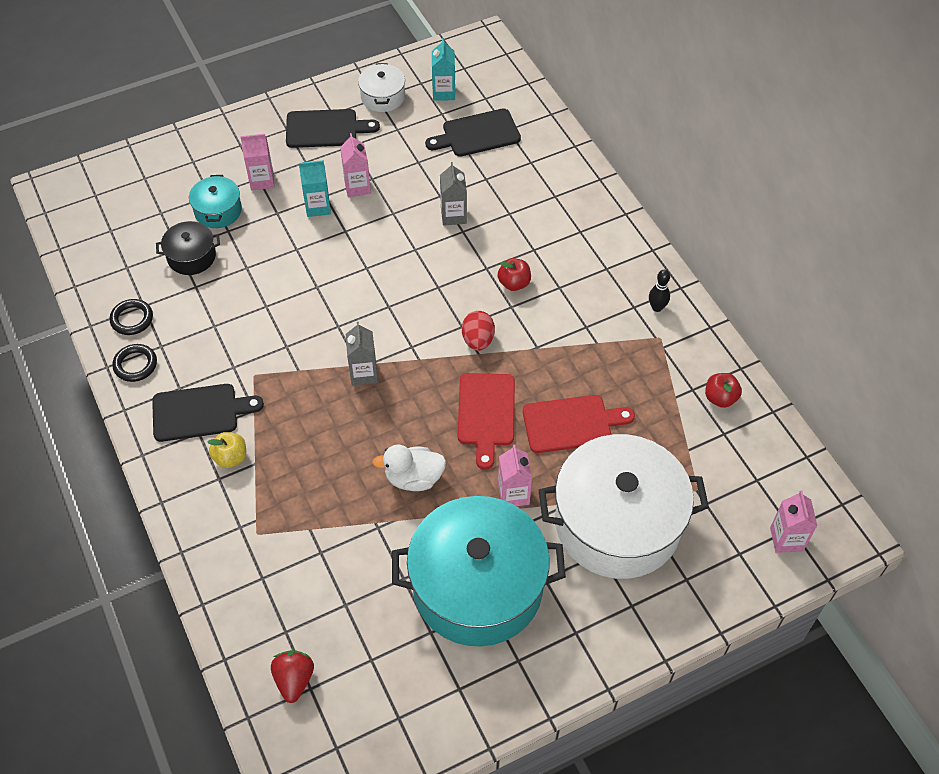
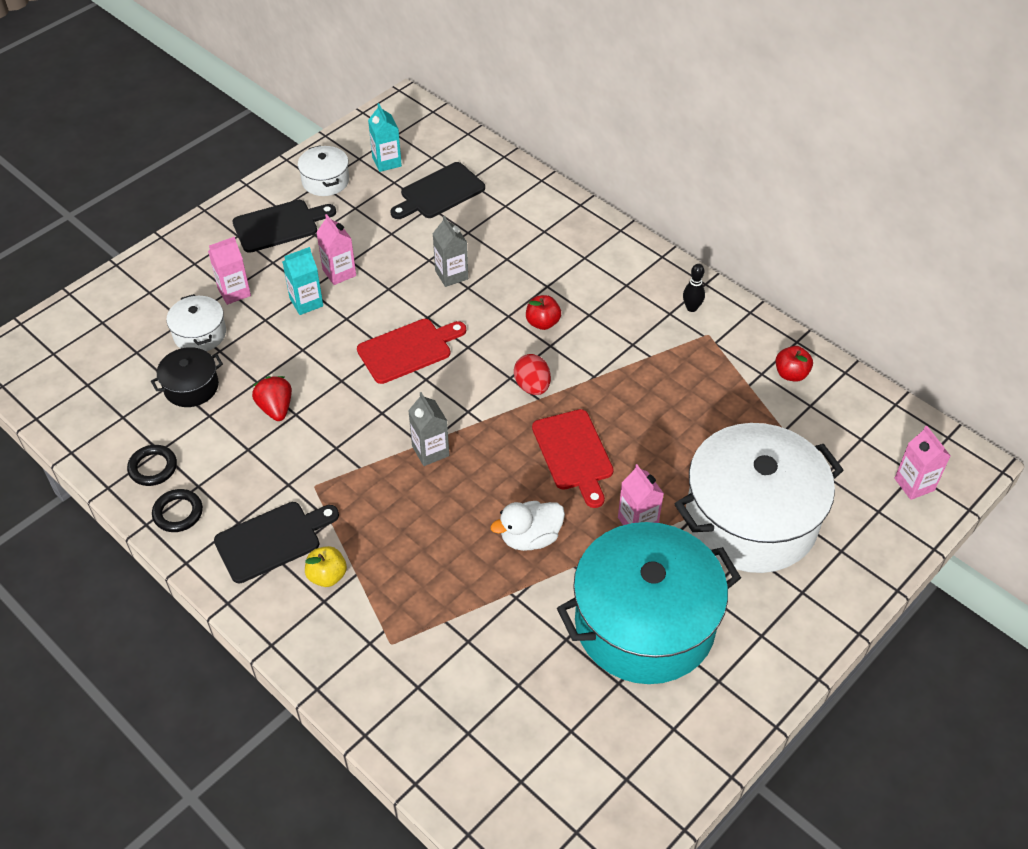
camera: 20 degrees left, 5 degrees down
(218, 211) = (200, 334): turquoise pot -> white pot
(294, 680) = (500, 778): red strawberry -> red strawberry (276, 408)
(571, 424) = (662, 438): red cutting board -> red cutting board (408, 350)

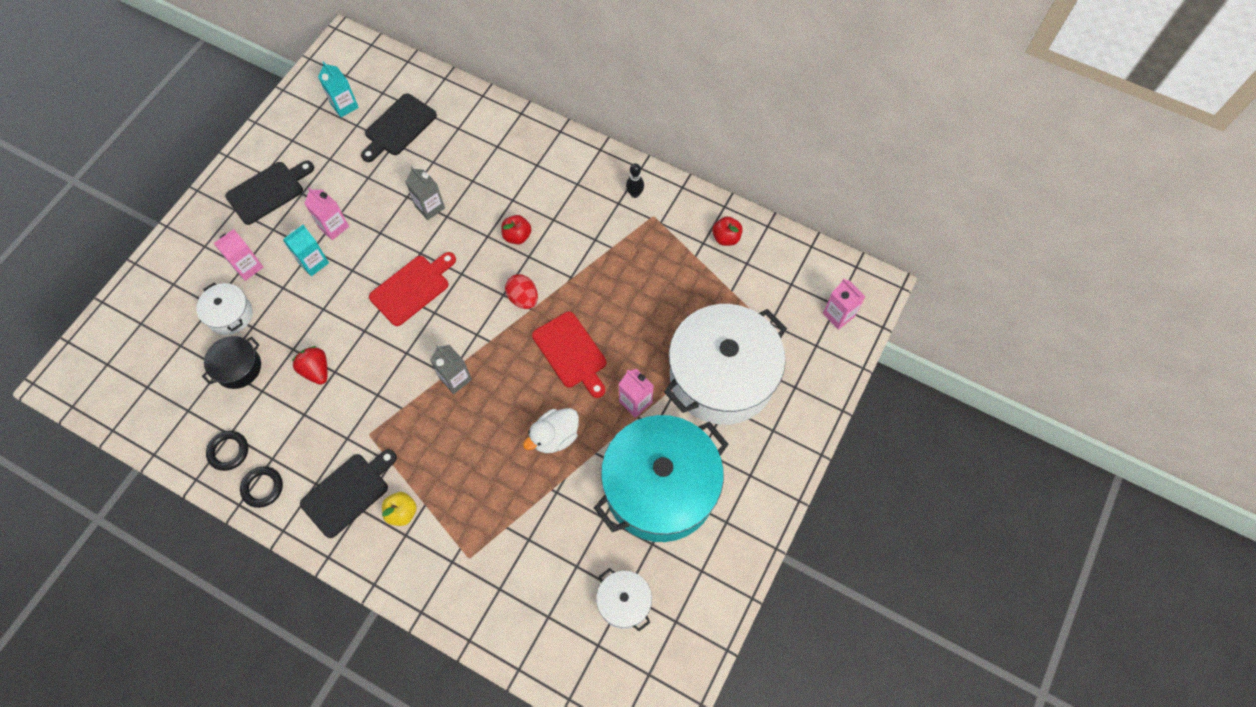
camera: 15 degrees left, 15 degrees up
(325, 181) = (296, 137): white pot -> white pot (624, 602)

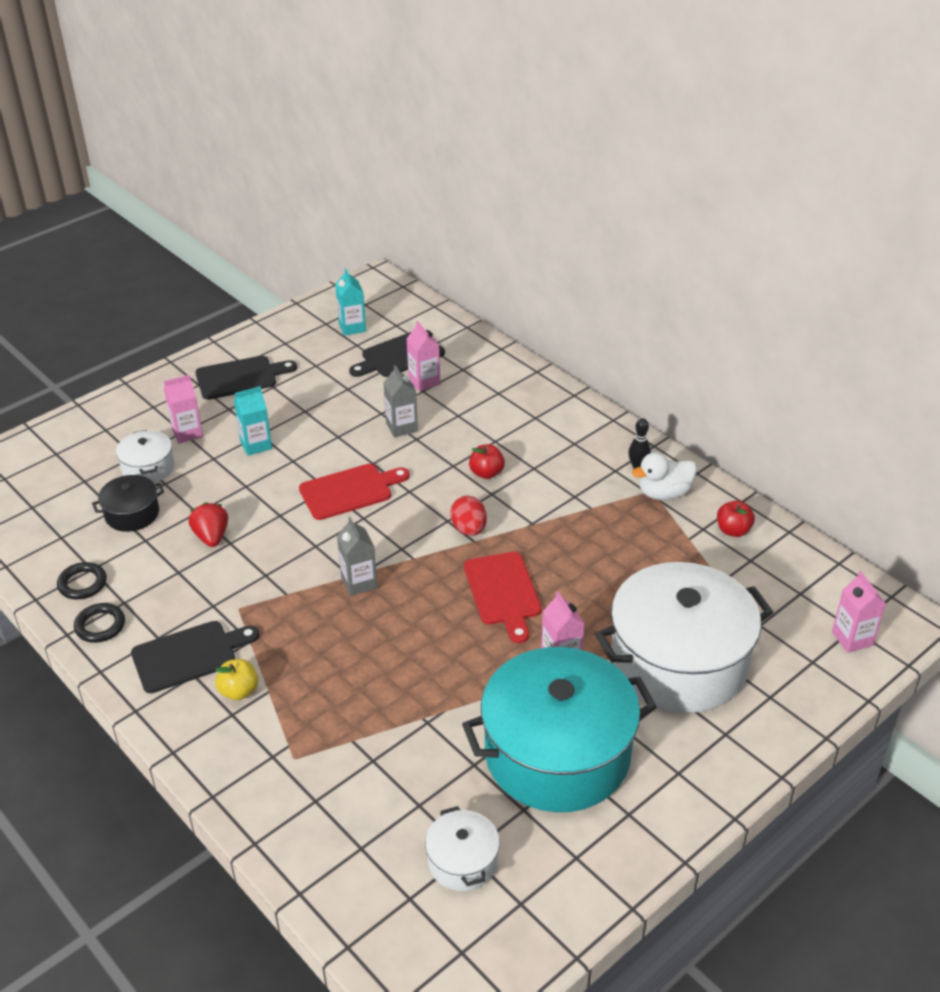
camera: 20 degrees right, 25 degrees down
(333, 227) = (292, 420): pink carton -> pink carton (424, 381)
(555, 437) = (449, 667): white duck -> white duck (664, 493)

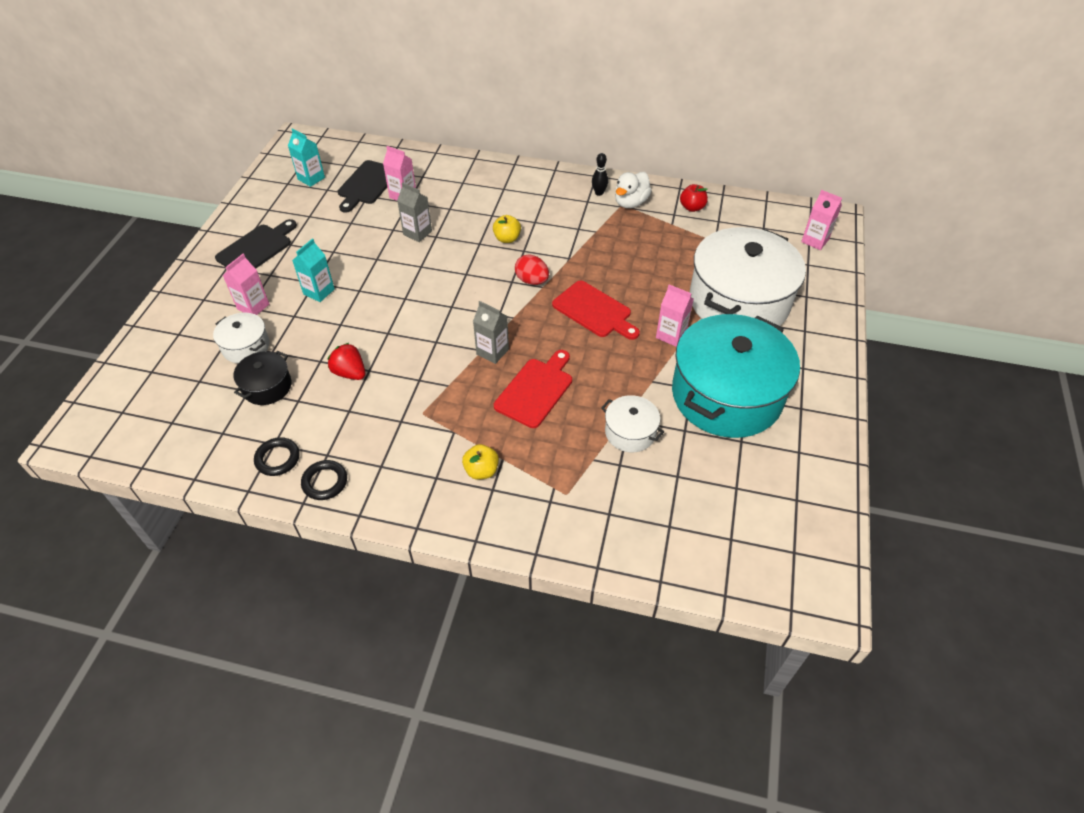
camera: 35 degrees left, 10 degrees up
(189, 655) = (419, 466): black cutting board -> none
(350, 491) = (423, 292): red cutting board -> red cutting board (536, 390)
(462, 861) = (739, 495): white pot -> white pot (630, 432)
(486, 473) = (507, 239): red apple -> yellow apple

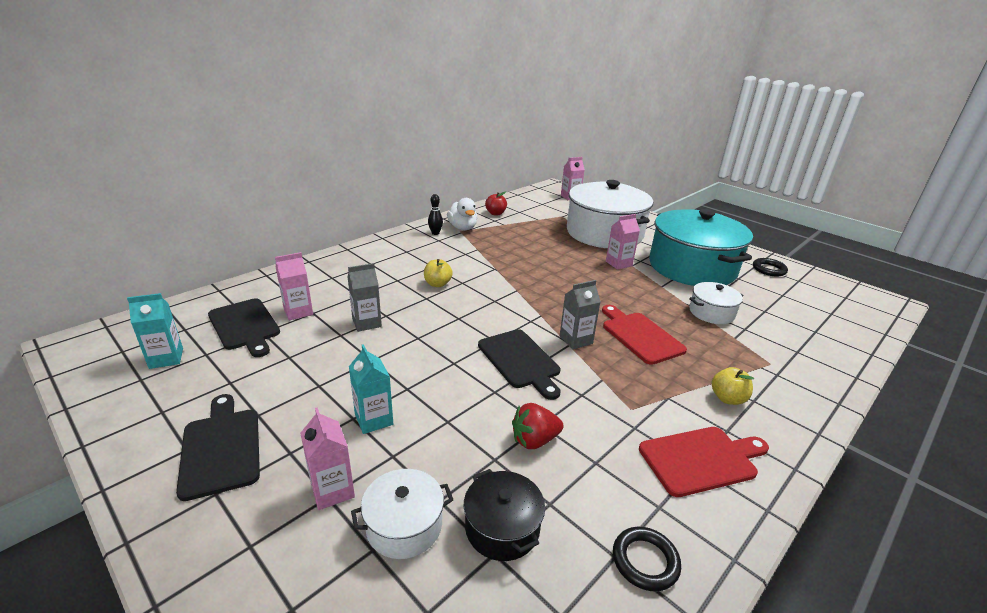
camera: 60 degrees left, 20 degrees down
(325, 482) = (705, 524): black ring -> black ring (769, 269)
(435, 331) = (520, 361): none -> black cutting board
(532, 281) = (504, 292): red egg -> none
(594, 311) = (567, 280): red cutting board -> red cutting board (701, 460)

